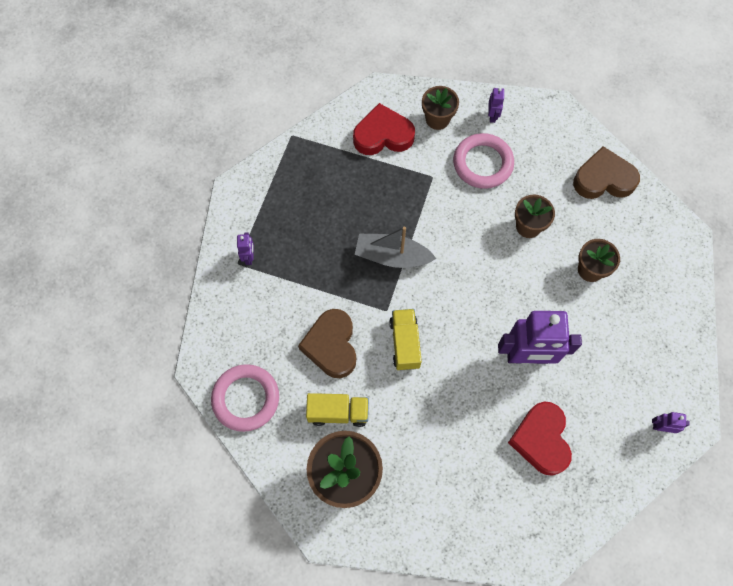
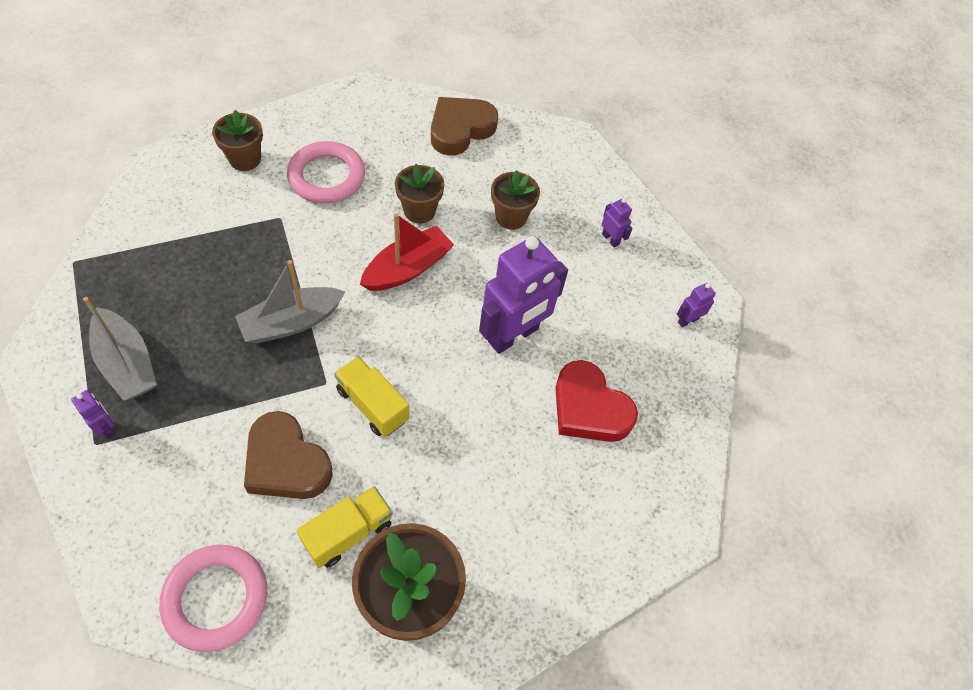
camera: 45 degrees left, 10 degrees down
(283, 223) = (127, 363): none -> grey boat
(383, 135) = (191, 205): red heart -> none
(490, 264) = (407, 268): none -> red boat
(492, 116) = (304, 127): purple robot -> purple robot (610, 239)

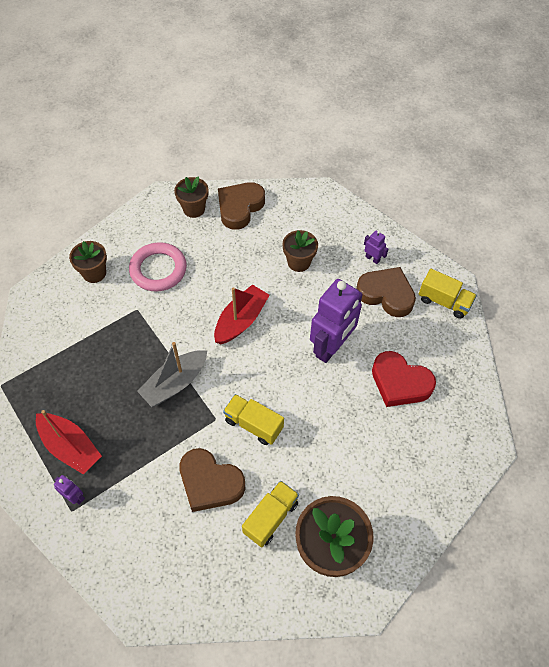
camera: 10 degrees left, 0 degrees up
(127, 363) = (70, 447): grey boat -> red boat
(216, 598) = (199, 590): pink ring -> none
(419, 211) = (233, 276): brown flower pot -> brown flower pot (194, 209)
(612, 289) = (386, 294): none -> brown heart
(687, 320) = (444, 302): purple robot -> yellow truck

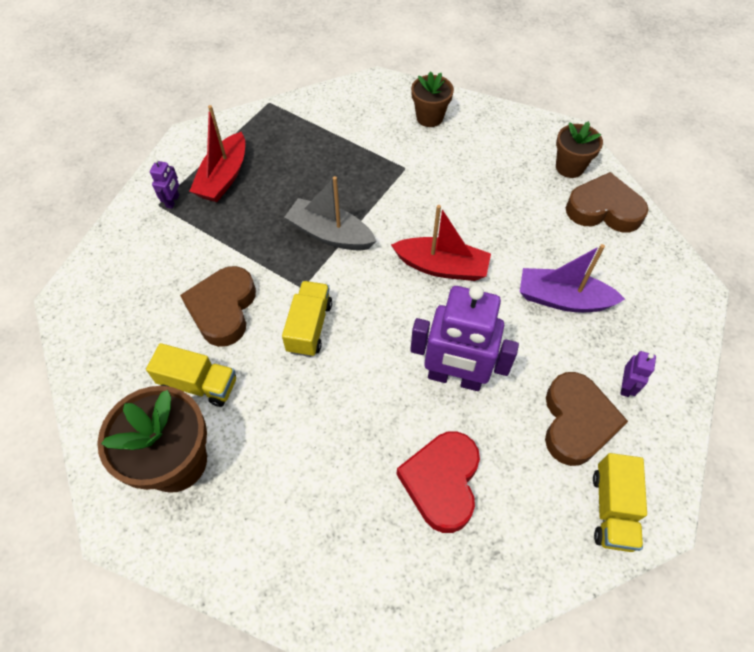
camera: 70 degrees right, 0 degrees up
(158, 269) = (466, 166): pink ring -> none
(299, 262) = (562, 299): brown flower pot -> purple boat

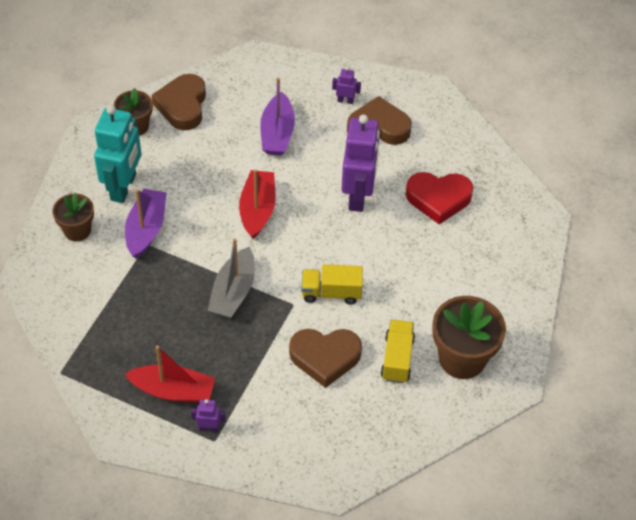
camera: 100 degrees left, 5 degrees down
(425, 168) = (146, 229): none -> purple boat
(483, 153) = (124, 187): none -> turquoise robot
(612, 509) = (434, 112): yellow truck -> none

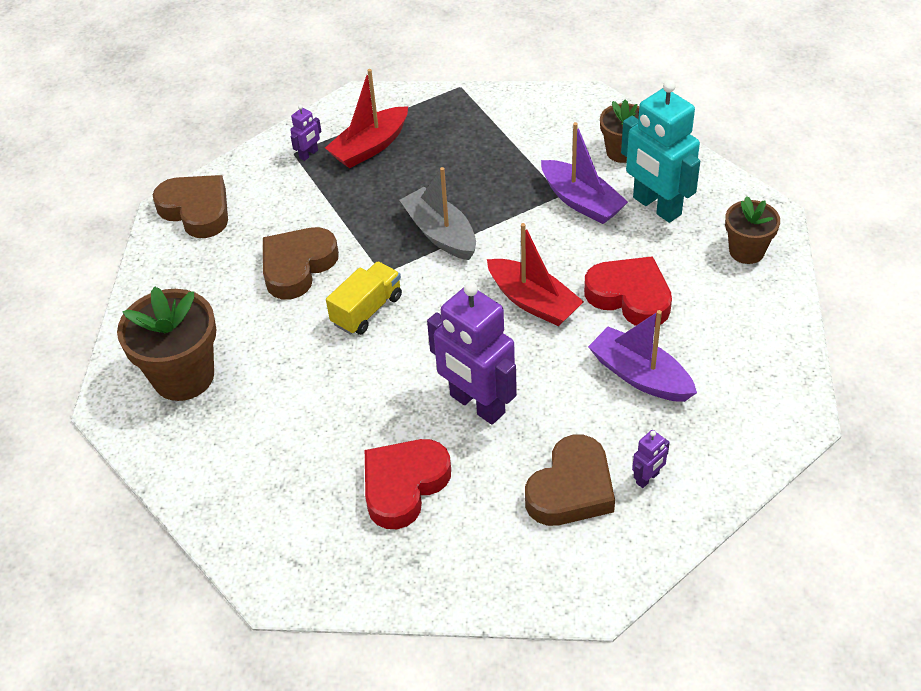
camera: 130 degrees right, 5 degrees down
(182, 106) = (754, 306): brown heart -> brown heart (196, 210)
(217, 165) = (630, 296): none -> red heart
(397, 358) = (239, 322): yellow truck -> none

